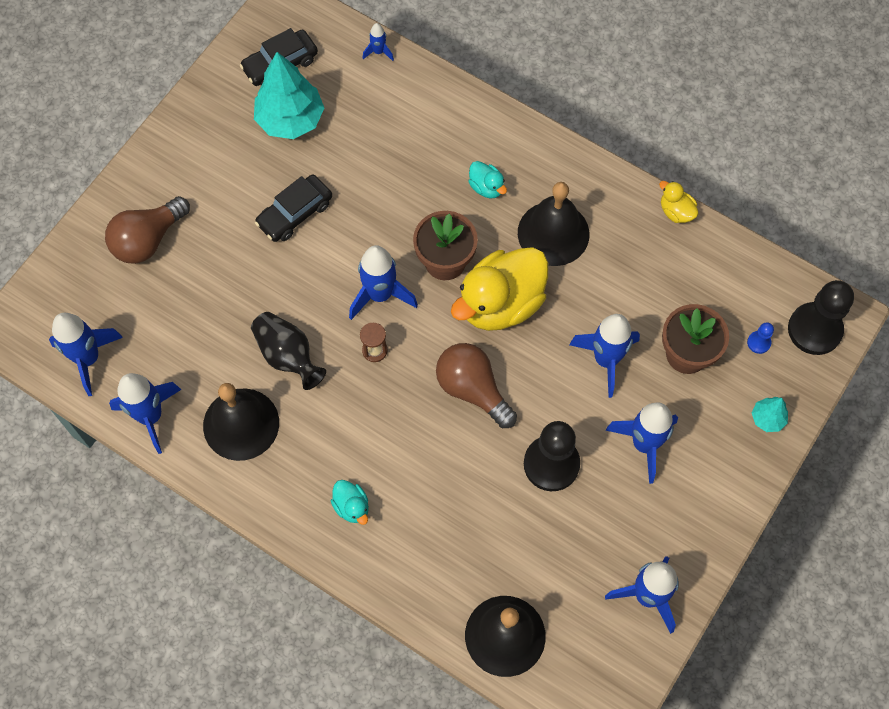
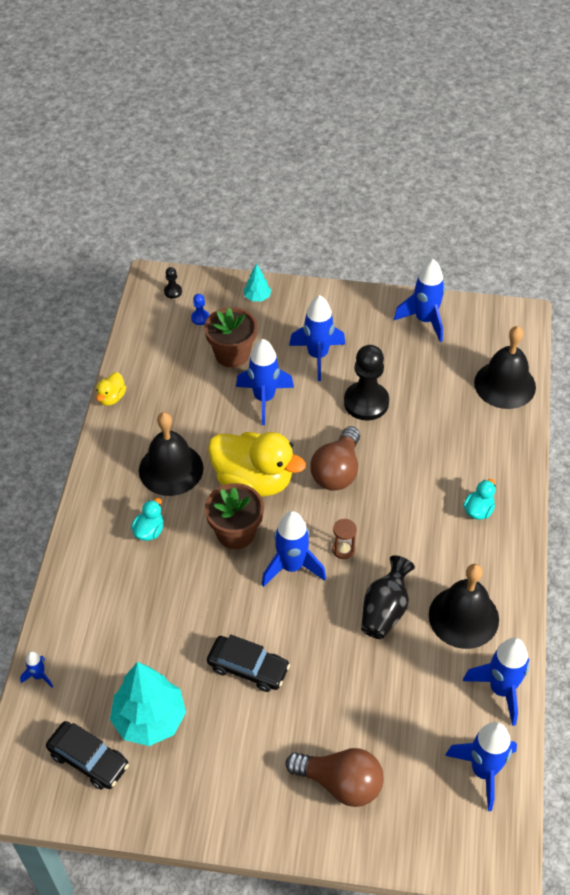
camera: 115 degrees left, 15 degrees down
(814, 329) = (173, 291): black pawn -> black pawn, size x0.43

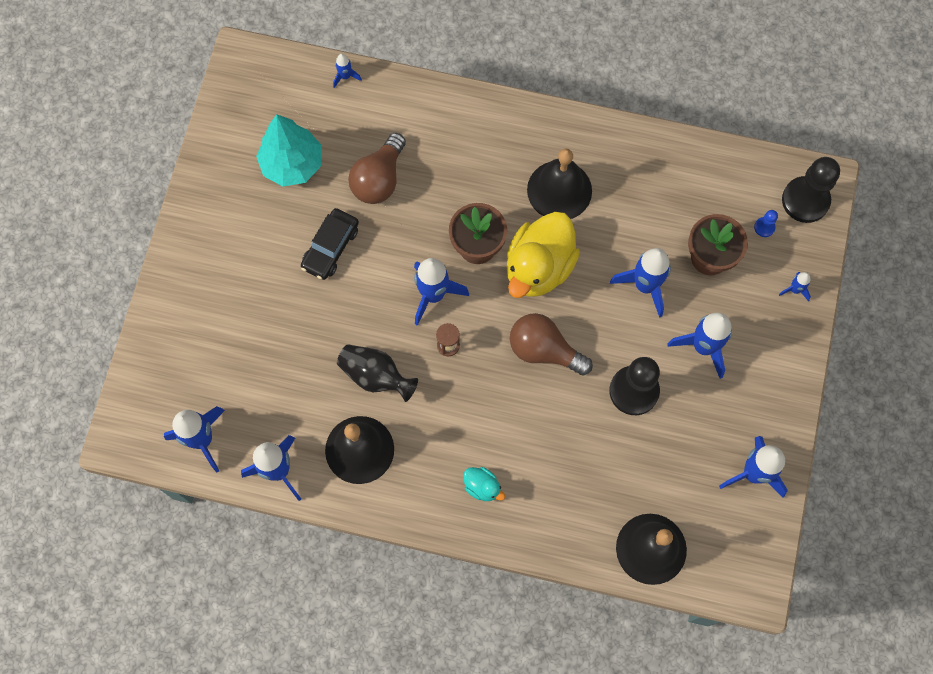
camera: 95 degrees right, 20 degrees up
(88, 759) = (262, 116): black car -> none
(111, 398) = (655, 136): yellow duck -> none
(149, 531) = (487, 168): turquoise duck -> none
(173, 291) = (805, 200): black pawn -> black pawn, size x2.32
(257, 297) = (794, 290): turquoise tree -> blue rocket
(340, 783) = (210, 315): brown light bulb -> brown light bulb (379, 179)

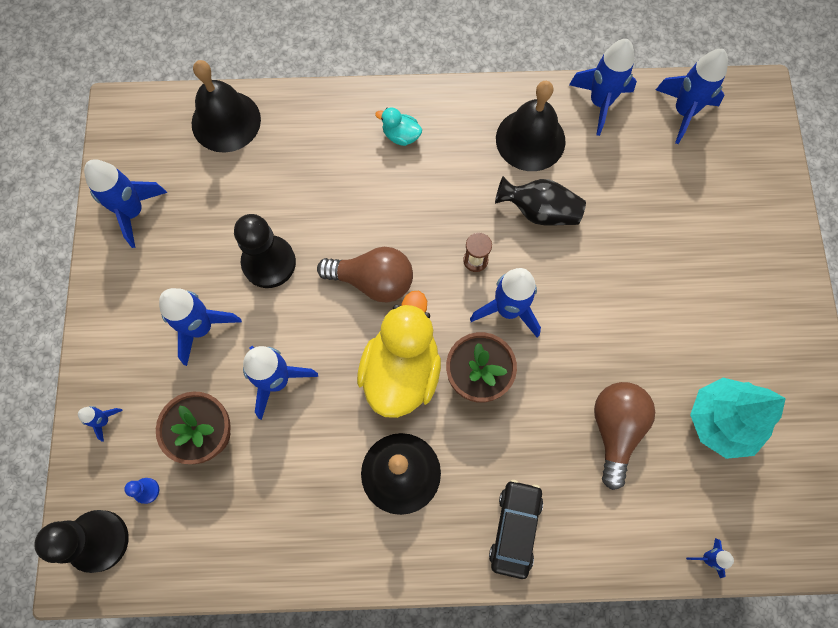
camera: 165 degrees right, 0 degrees up
(330, 247) = (638, 333): black car -> black car (515, 529)

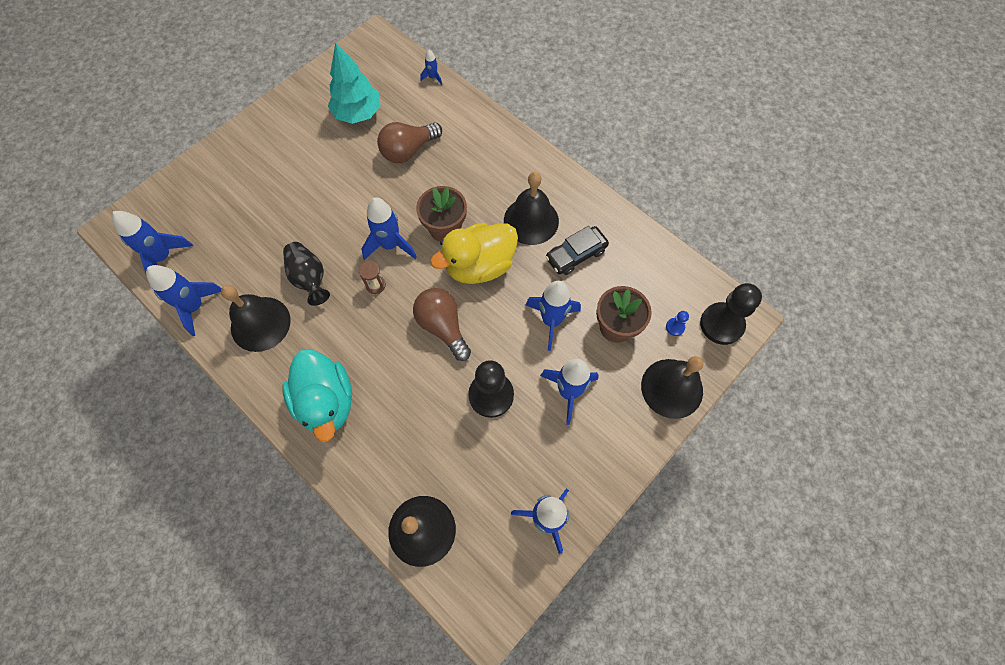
camera: 135 degrees left, 5 degrees down
(104, 421) = (672, 388): blue rocket -> black bell
(401, 135) = (326, 402): turquoise duck -> turquoise duck, size x2.26
(515, 529) = (502, 154): black car -> black car (576, 254)

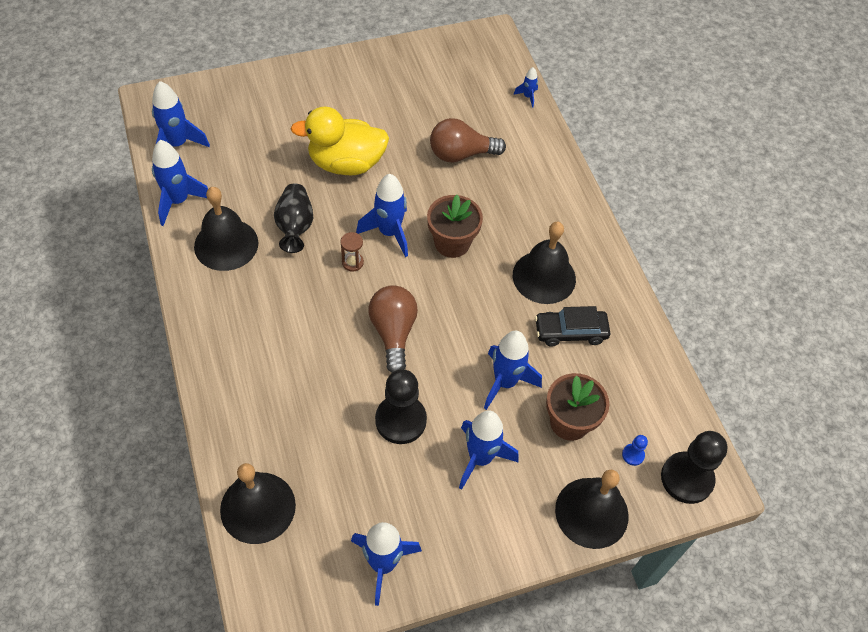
camera: 25 degrees right, 10 degrees down
(326, 402) = (242, 344): turquoise duck -> none
(358, 113) = (433, 98): turquoise tree -> none
(479, 266) = (464, 294): yellow duck -> yellow duck (346, 163)

